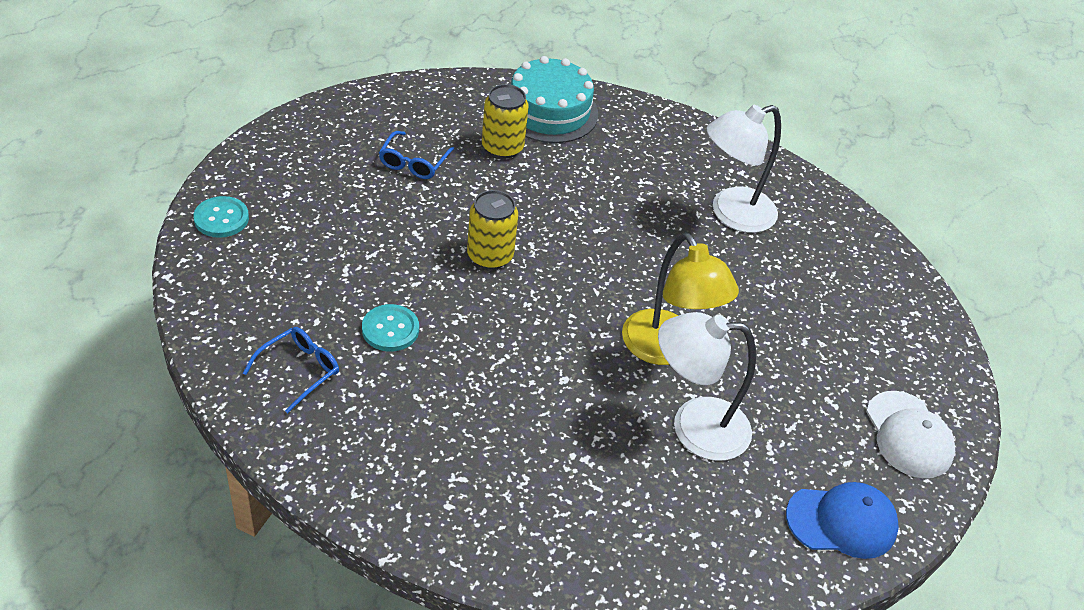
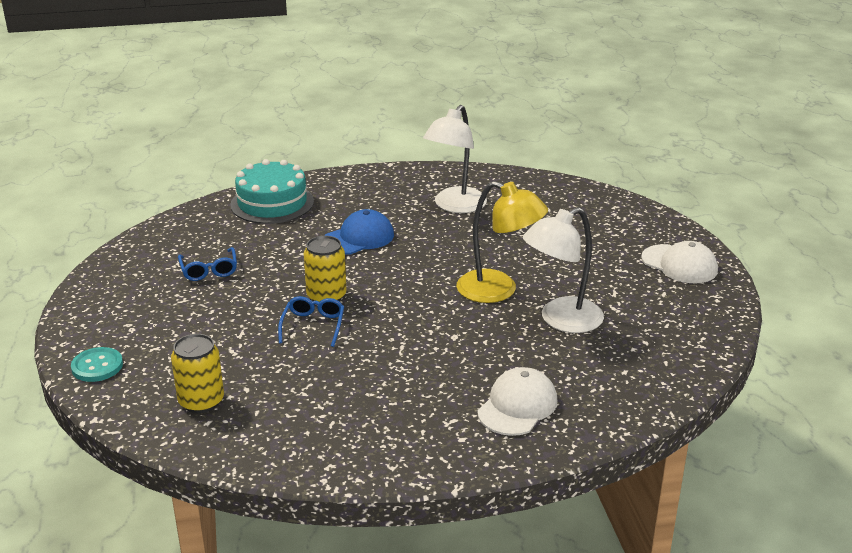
camera: 30 degrees left, 15 degrees down
(299, 371) = (268, 422): blue glasses -> blue glasses (313, 326)
(390, 329) = (306, 367): turquoise button -> none
(502, 147) = (263, 235): yellow can -> yellow can (201, 401)
(540, 504) = (517, 406): none -> white cap
(842, 521) = (694, 322): blue cap -> blue cap (359, 238)

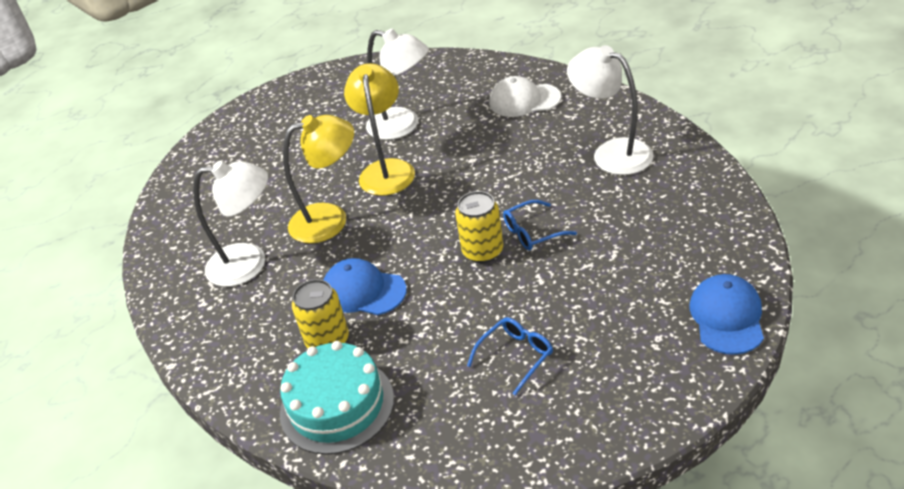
camera: 115 degrees left, 10 degrees up
(97, 366) = (727, 317): turquoise button -> blue cap
(201, 401) = (687, 227): yellow can -> yellow can (328, 341)
(355, 415) = (612, 152): none -> white lamp
(463, 248) = (330, 219): none -> yellow lamp
(679, 264) = (273, 110): white cap -> none

